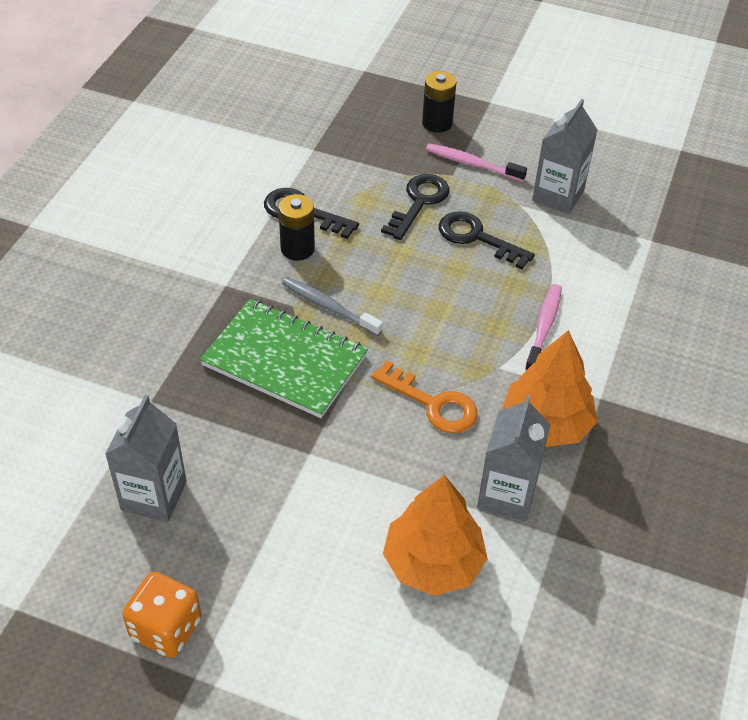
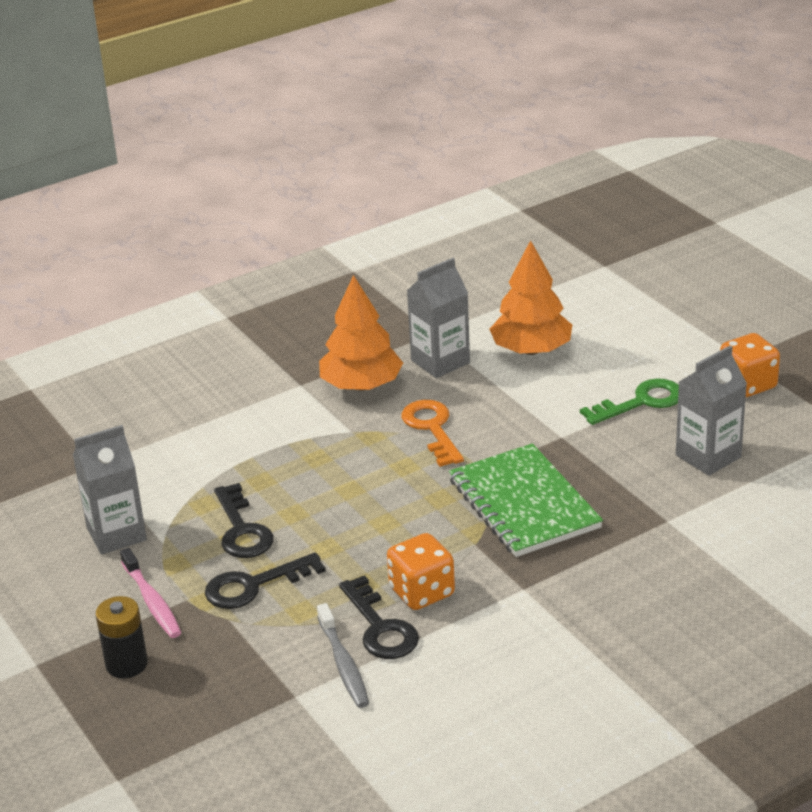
camera: 140 degrees left, 15 degrees down
(264, 540) = (641, 402): none -> green key
(297, 249) = (422, 592): black battery -> orange dice
(329, 307) = (443, 528): grey toothbrush -> grey toothbrush (343, 664)
(544, 327) = (280, 441): pink toothbrush -> none

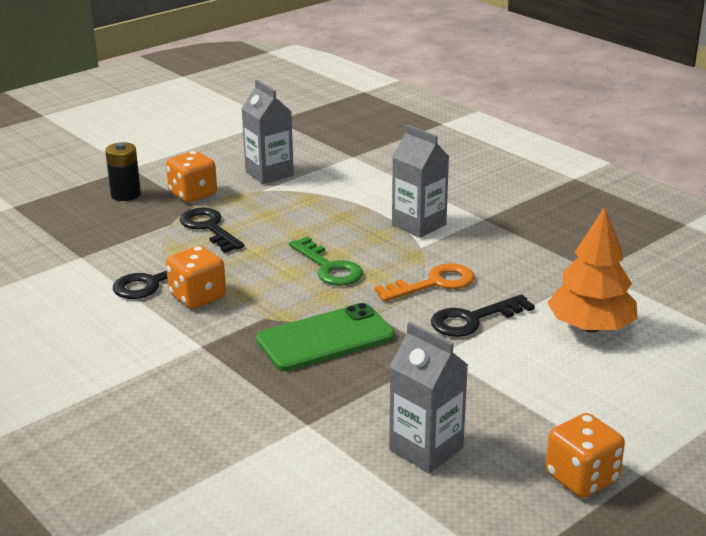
camera: 80 degrees right, 5 degrees down
(152, 601) = (193, 194): pink toothbrush -> orange dice
(242, 530) = (277, 216): black key -> black key (473, 319)
(343, 664) = (113, 271): grey toothbrush -> none
(361, 385) = (492, 245): orange tree -> none
(440, 362) = (547, 279): grey carton -> grey carton (419, 225)
(524, 503) = (325, 338): green notebook -> green phone
(641, 402) = (518, 400): green key -> green key (329, 267)

